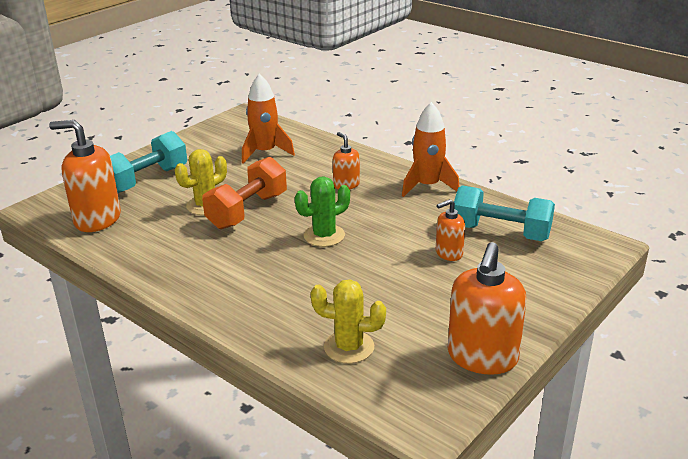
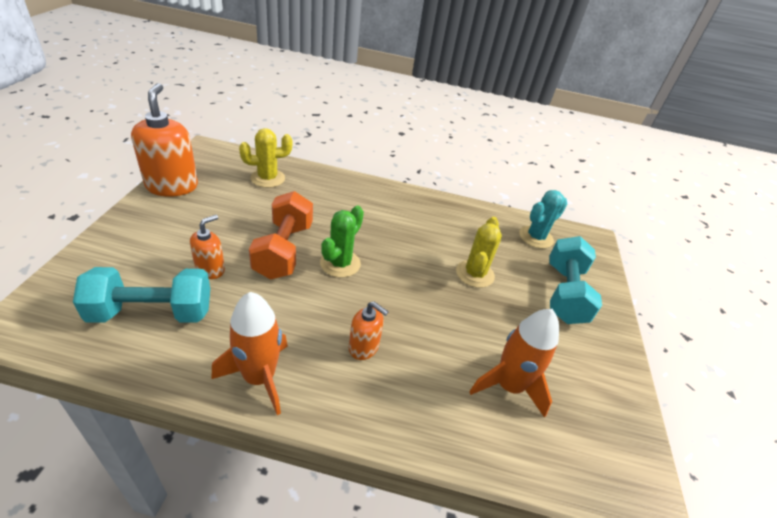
camera: 145 degrees right, 10 degrees up
(97, 219) = (536, 237): orange soap dispenser -> turquoise cactus
(247, 211) = (432, 276): orange dumbbell -> orange dumbbell (284, 250)

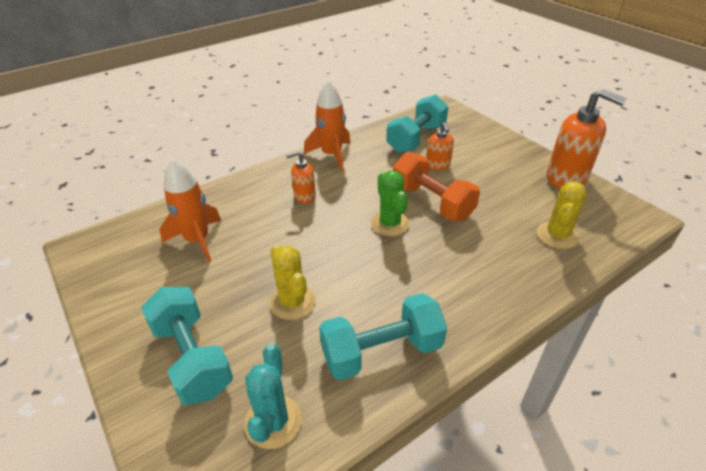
camera: 140 degrees right, 0 degrees up
(453, 219) = (381, 351): none -> turquoise dumbbell

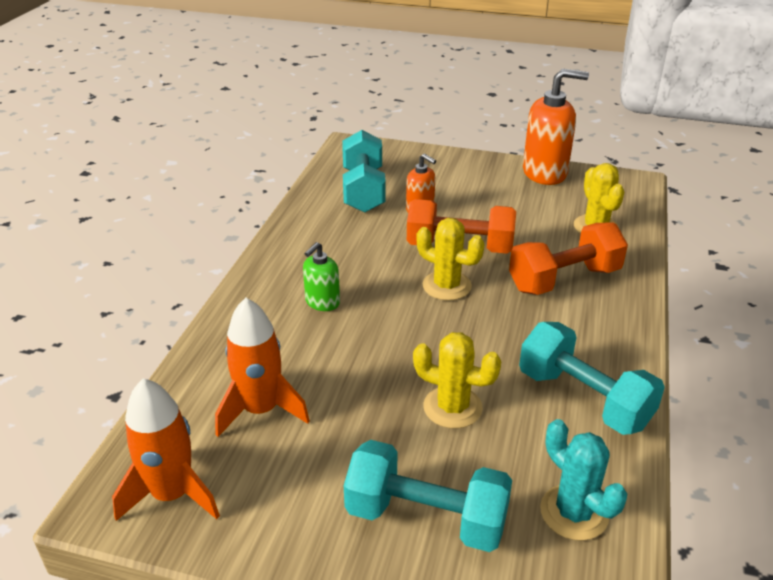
camera: 40 degrees left, 5 degrees down
(304, 196) = (322, 302): orange soap dispenser -> green soap dispenser
(331, 155) = (293, 245): orange rocket -> orange rocket (172, 494)
(381, 351) = (584, 399): turquoise dumbbell -> turquoise dumbbell turned 75 degrees counterclockwise
(390, 223) = (447, 286): green cactus -> yellow cactus
(479, 261) = (564, 279): none -> orange dumbbell

